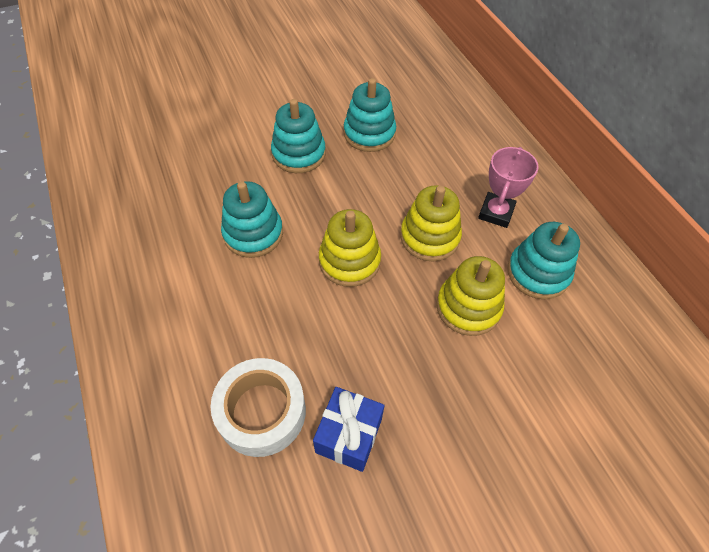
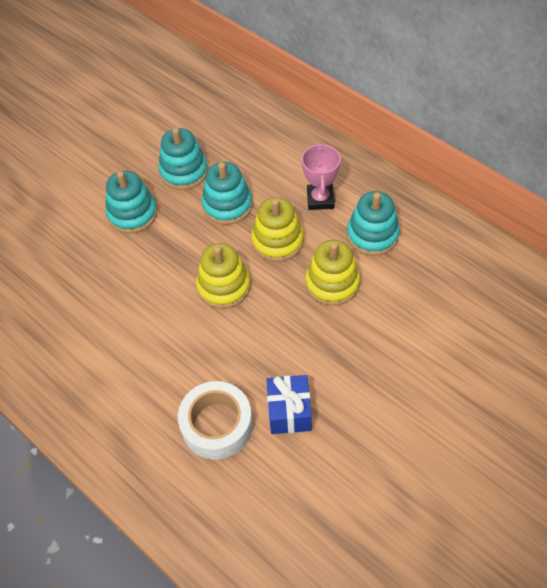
camera: 20 degrees left, 0 degrees up
(253, 233) = (132, 297): turquoise stacking toy -> turquoise stacking toy (227, 205)

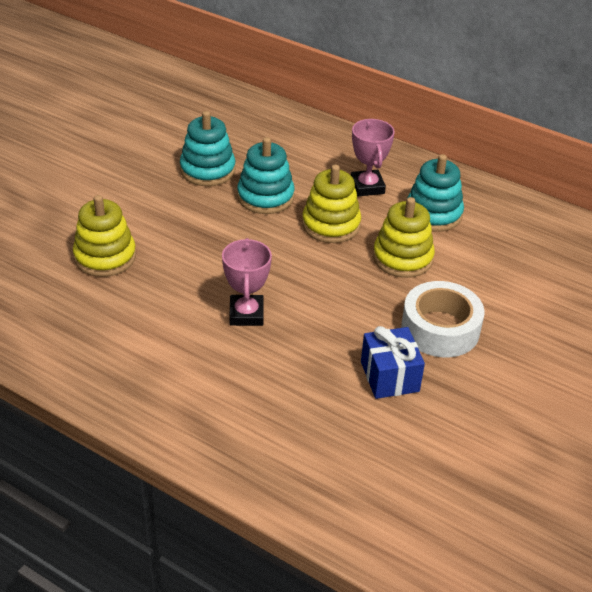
camera: 15 degrees left, 15 degrees down
(132, 214) = (158, 210): turquoise stacking toy -> none
(183, 333) = (246, 314): none -> pink trophy
(217, 425) = (310, 396): white tape -> white tape (440, 329)
(224, 286) = (282, 268): yellow stacking toy -> yellow stacking toy (105, 257)

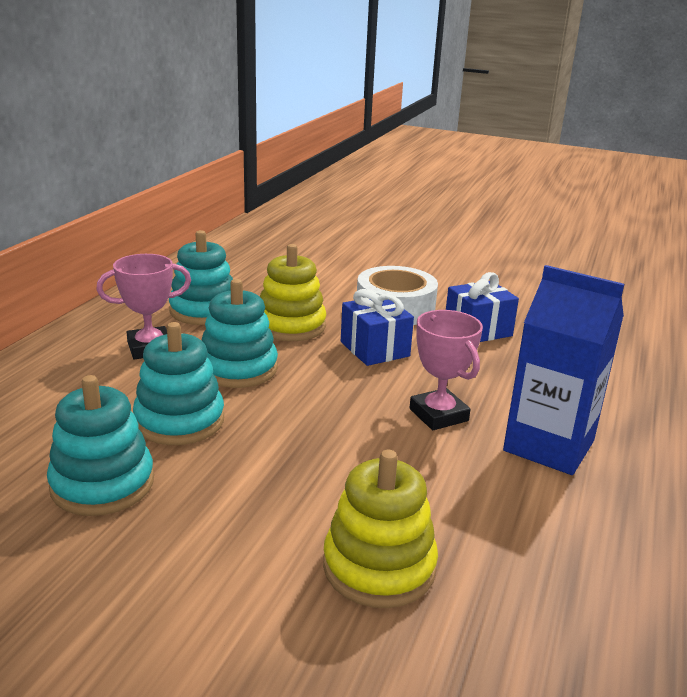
camera: 100 degrees left, 15 degrees down
(191, 362) = (548, 446): none -> blue carton
(246, 314) = (438, 415): pink trophy -> pink trophy turned 75 degrees clockwise
(331, 225) = (238, 369): yellow stacking toy -> turquoise stacking toy
(356, 300) = (374, 349): none -> blue gift

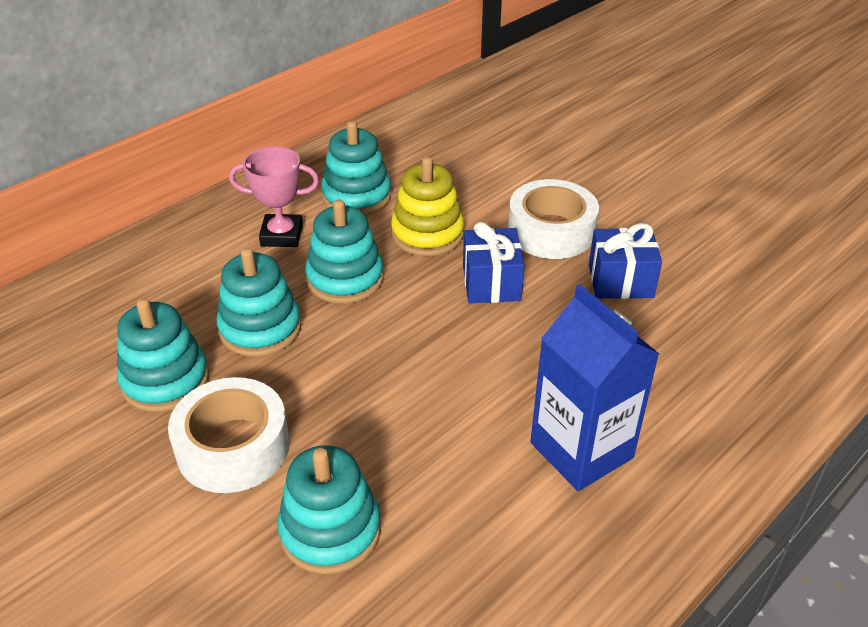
camera: 25 degrees right, 15 degrees up
(221, 523) = (233, 447): none -> white tape
(379, 566) = (330, 530): yellow stacking toy -> turquoise stacking toy
(438, 415) = (497, 382): pink trophy -> none

